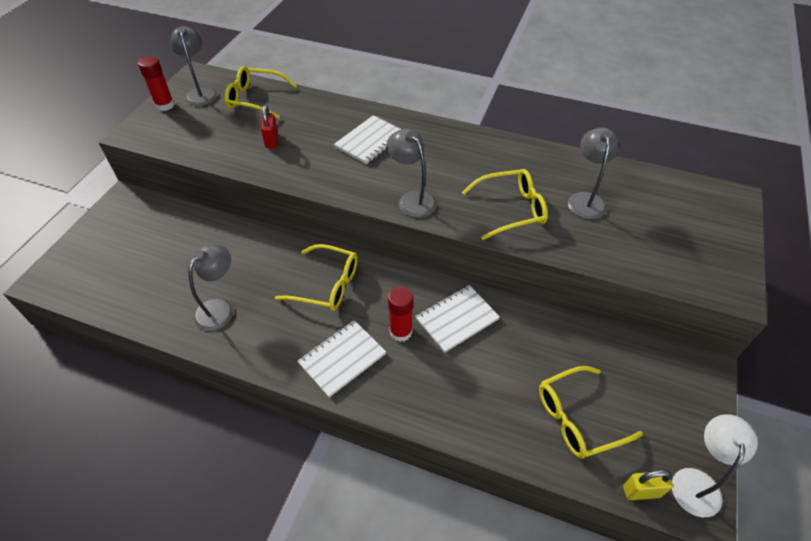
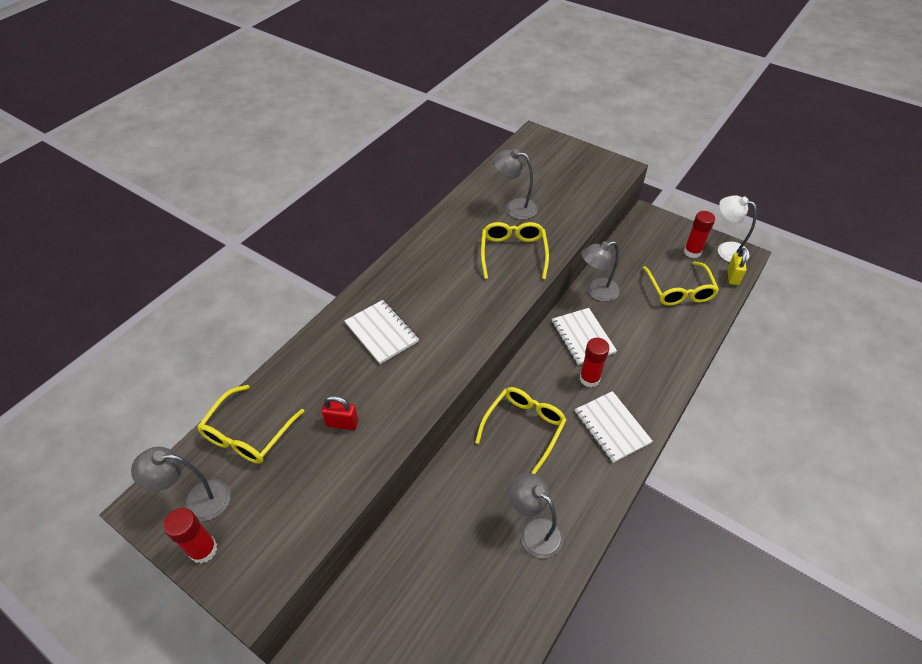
camera: 75 degrees left, 0 degrees up
(412, 199) = (480, 315): grey lamp -> grey lamp (597, 292)
(664, 432) = (692, 252): none -> red glue stick

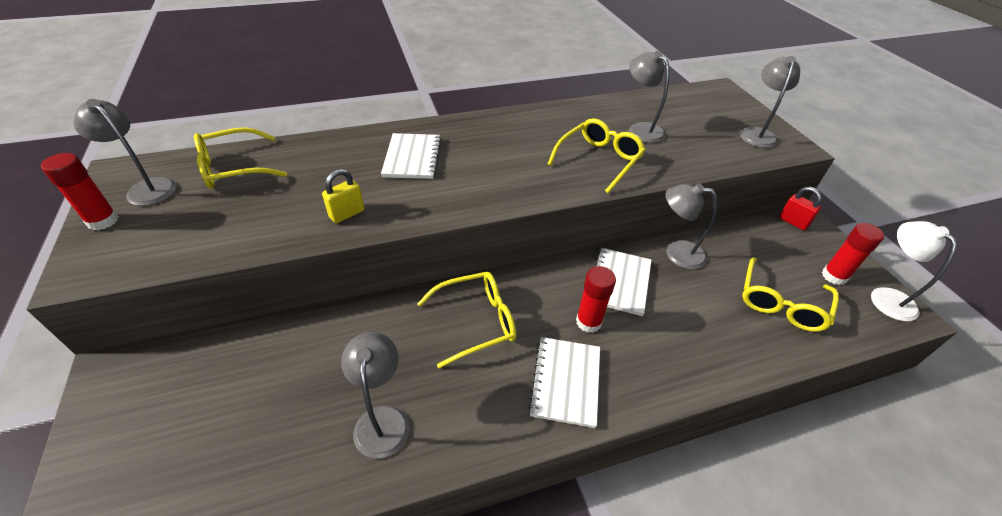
camera: 35 degrees right, 5 degrees down
(342, 423) = (301, 200): red padlock -> red padlock (793, 222)
(589, 168) = (757, 133): none -> grey lamp
(732, 277) = (871, 327): yellow padlock -> yellow padlock (347, 214)

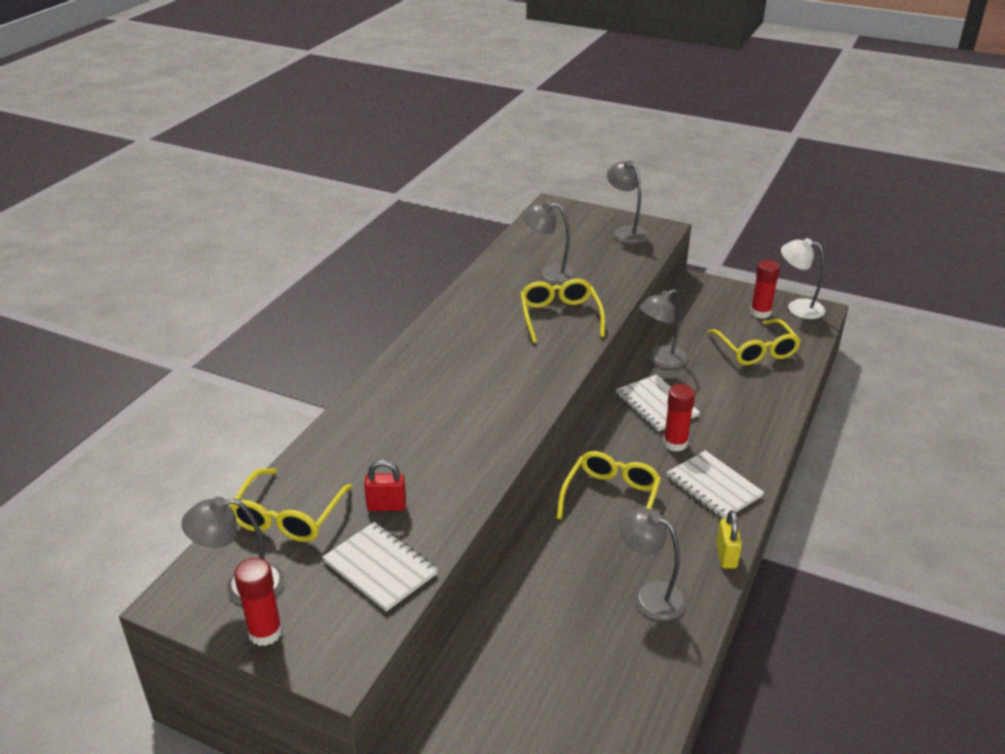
camera: 45 degrees left, 10 degrees down
(347, 214) = (457, 476): yellow padlock -> yellow padlock (726, 556)
(412, 158) = (424, 404): white notebook -> white notebook (380, 568)
(793, 222) = (697, 290): red padlock -> red padlock (386, 506)

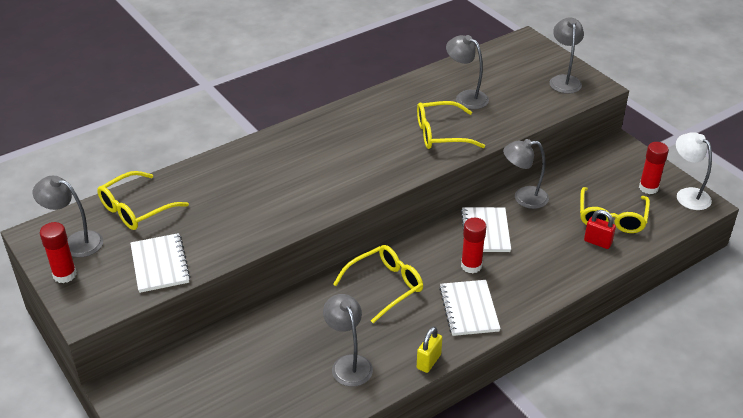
camera: 30 degrees right, 5 degrees up
(386, 506) = (198, 226): red padlock -> red padlock (597, 242)
(560, 317) = (441, 134): yellow glasses -> yellow glasses turned 120 degrees counterclockwise

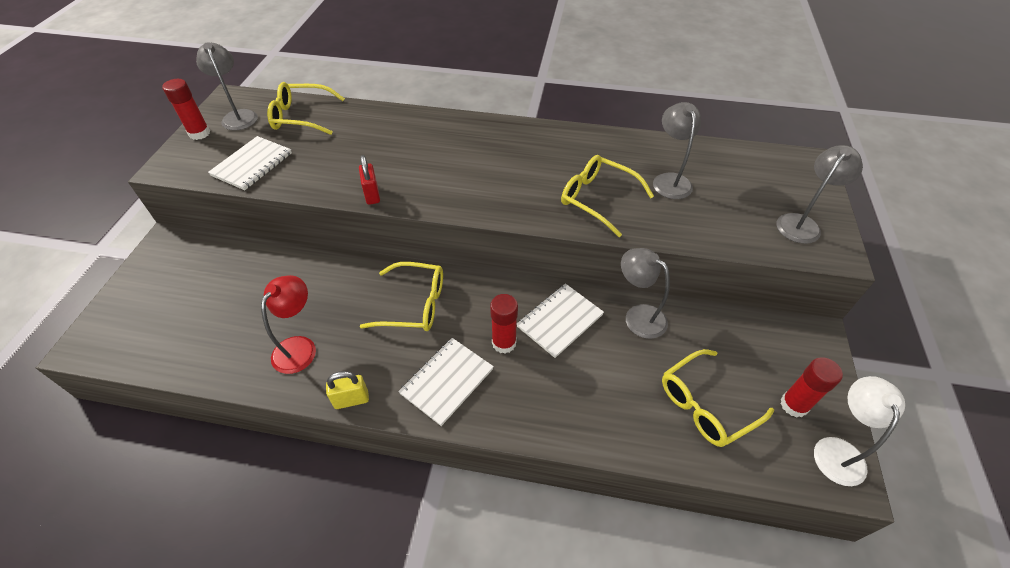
camera: 45 degrees right, 10 degrees up
(348, 364) = (299, 347): grey lamp -> red lamp
(597, 242) = (656, 418): red padlock -> red padlock (372, 195)

